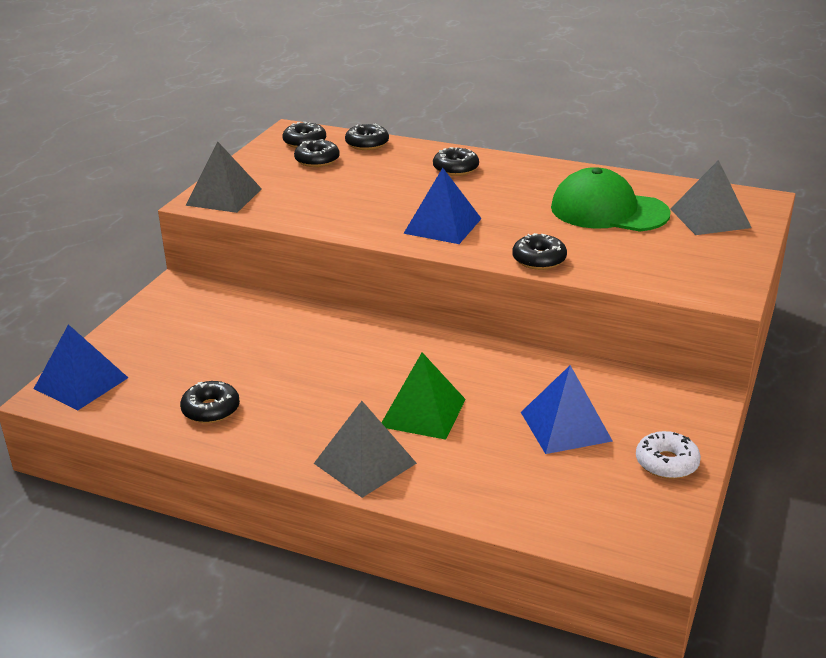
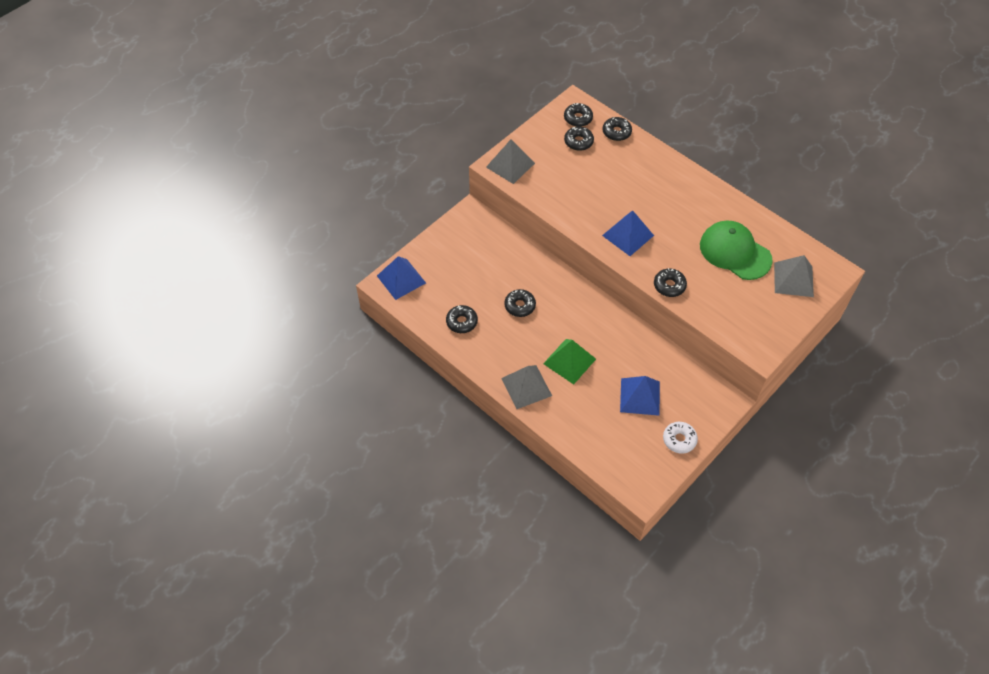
camera: 20 degrees right, 25 degrees up
(455, 168) = (661, 178): black donut -> black donut (520, 306)

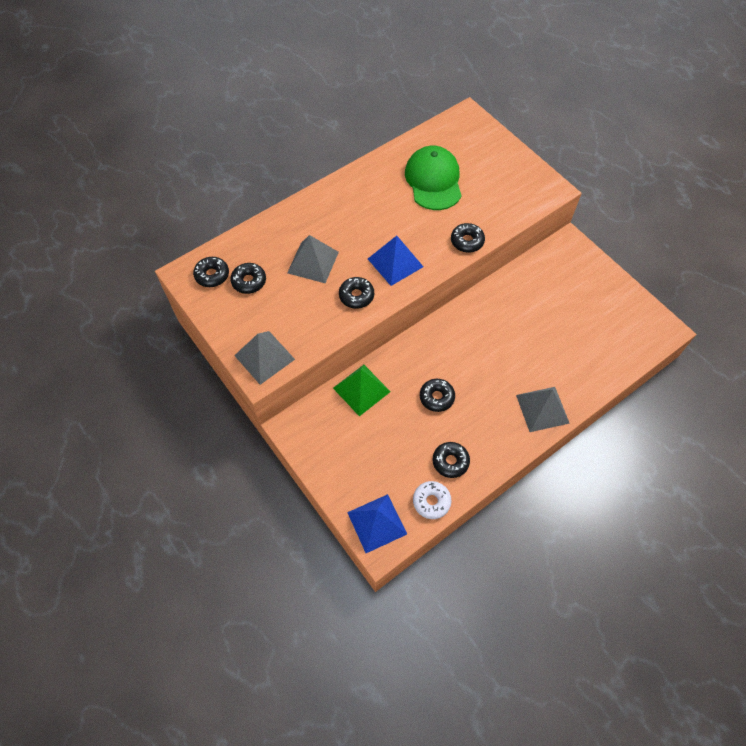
camera: 80 degrees left, 5 degrees up
(569, 361) = (514, 362): green pyramid -> green pyramid (361, 389)
(616, 132) = (246, 243): black donut -> black donut (356, 296)
(640, 396) = (560, 309): blue pyramid -> none
(679, 440) = (609, 288): white donut -> white donut (431, 501)
(735, 252) = (433, 180): green cap -> green cap turned 120 degrees clockwise
(793, 279) = (473, 146): grey pyramid -> grey pyramid (313, 262)

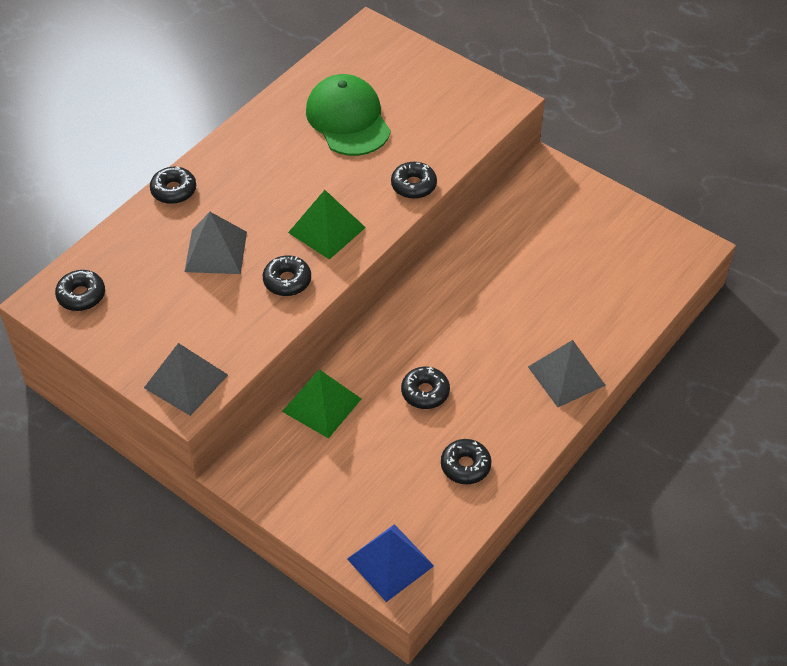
camera: 15 degrees left, 10 degrees down
(249, 281) = (135, 293): black donut -> black donut (174, 190)
(395, 262) = (326, 230): blue pyramid -> green pyramid
(431, 501) = (454, 519): white donut -> none

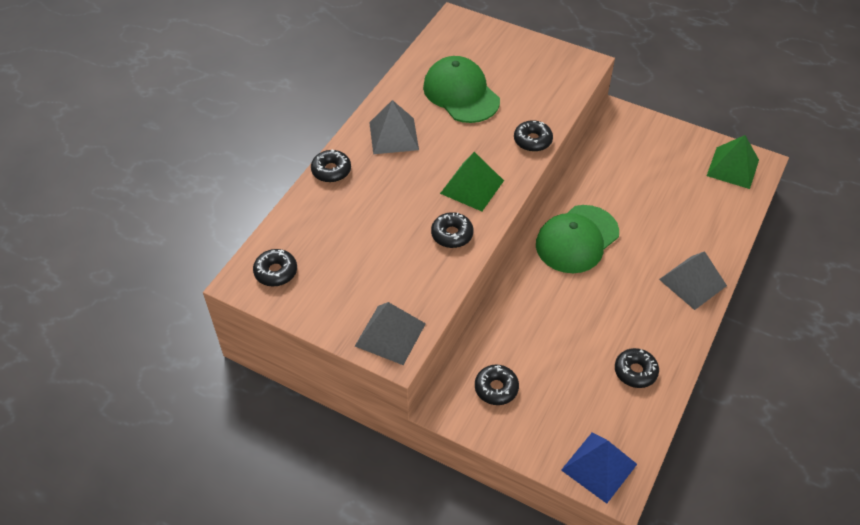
camera: 10 degrees left, 0 degrees up
(216, 251) = (383, 218): grey pyramid -> grey pyramid (394, 136)
(322, 405) = (498, 337): green pyramid -> green pyramid (733, 167)
(425, 392) = (581, 313): black donut -> black donut (496, 388)
(447, 307) = (577, 239): none -> green cap

